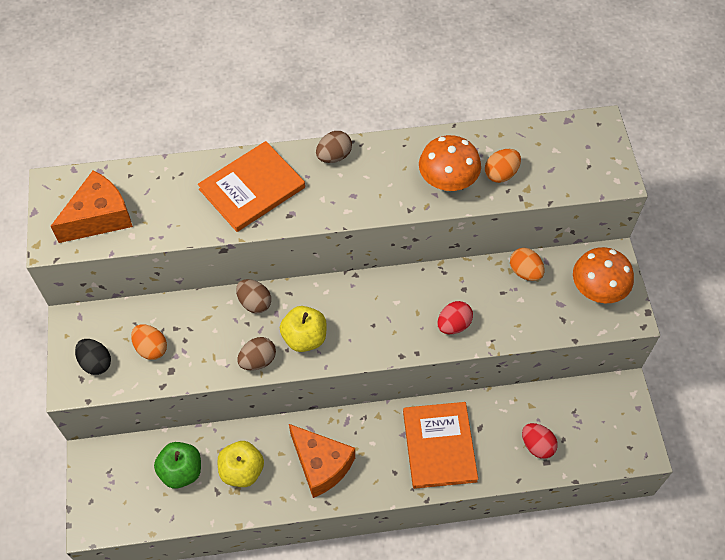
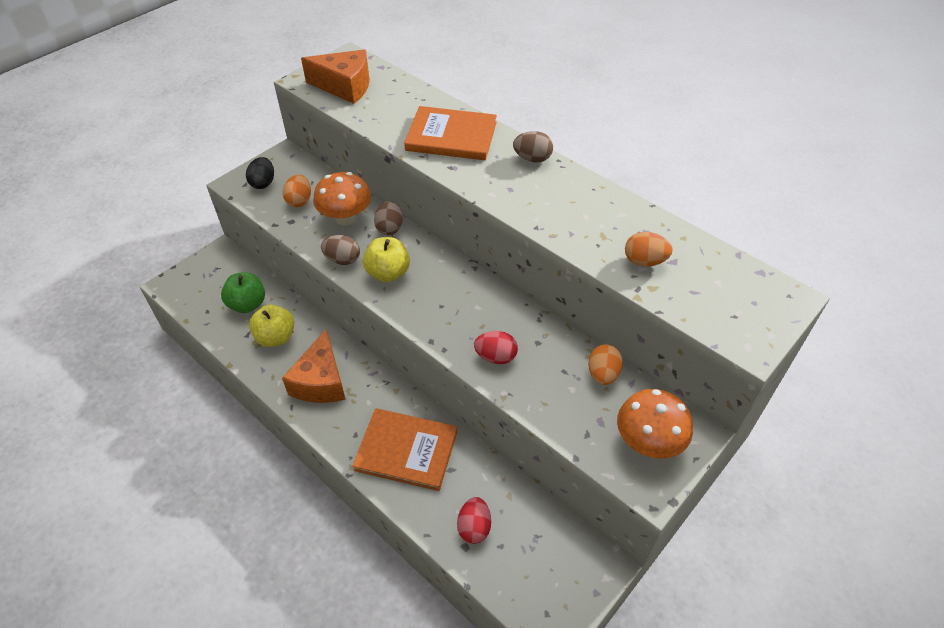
camera: 50 degrees right, 10 degrees down
(439, 446) = (406, 450): orange book -> orange book turned 60 degrees clockwise
(447, 181) = (592, 233): orange mushroom -> orange mushroom (346, 218)

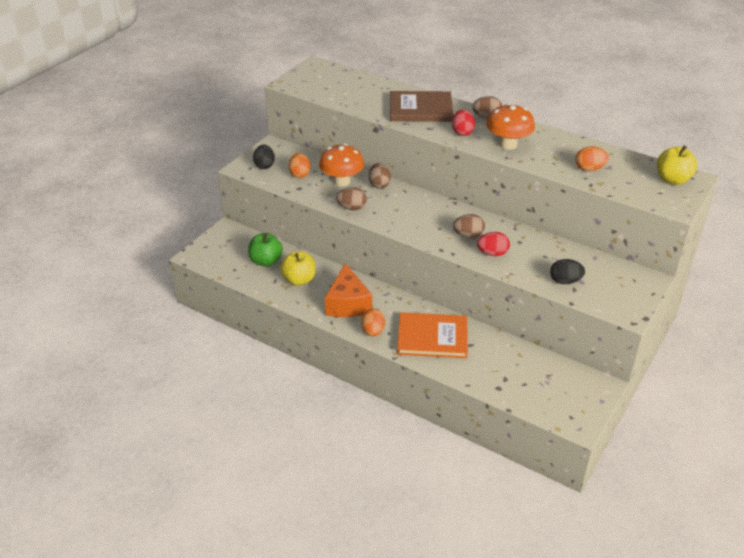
camera: 10 degrees left, 10 degrees down
(345, 86) = (323, 85): orange cheese -> none
(388, 273) = (390, 212): yellow apple -> yellow apple (672, 179)
(451, 136) = (420, 109): orange book -> brown book
(474, 323) = (468, 235): none -> brown egg
(474, 527) = (501, 376): red egg -> red egg (462, 132)
(578, 418) = (565, 281): none -> black egg
(602, 374) = (573, 254): orange egg -> orange egg (373, 331)
(648, 442) = (617, 288): orange mushroom -> orange mushroom (508, 144)

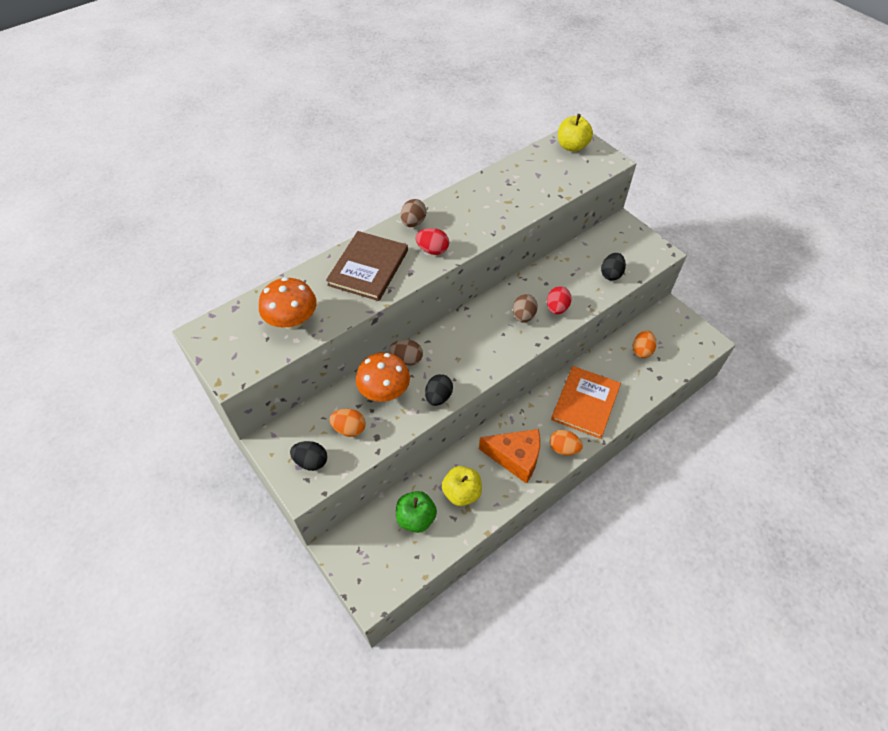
camera: 70 degrees left, 15 degrees up
(352, 208) = (438, 397): brown egg -> black egg
(508, 144) = (471, 225): orange mushroom -> orange mushroom (292, 321)
(589, 169) = (536, 187): orange egg -> orange egg (641, 350)

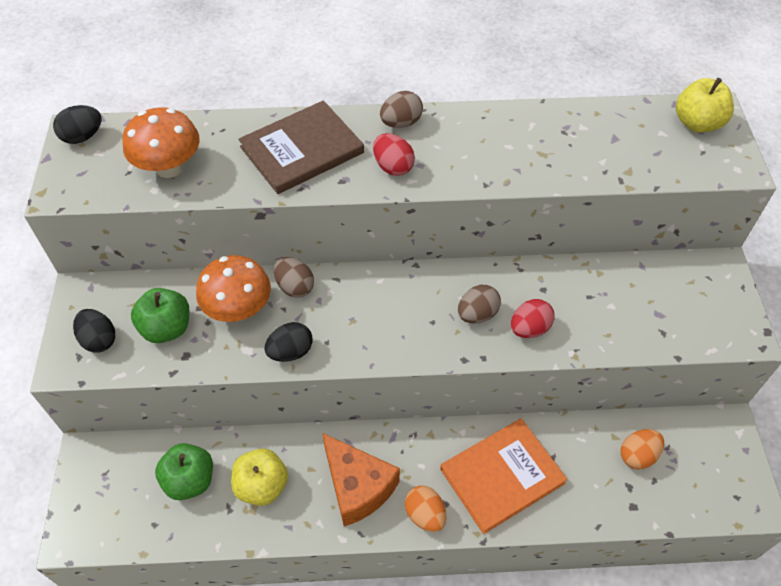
camera: 35 degrees right, 0 degrees up
(349, 429) = (167, 328): orange egg -> green apple
(611, 274) = (643, 325): black egg -> black egg (83, 137)

